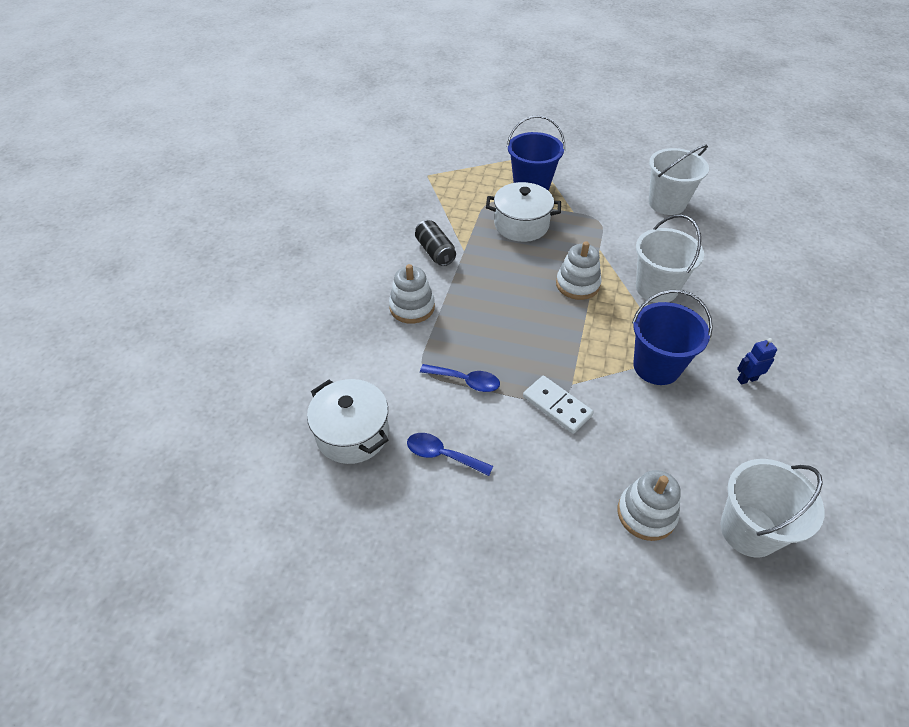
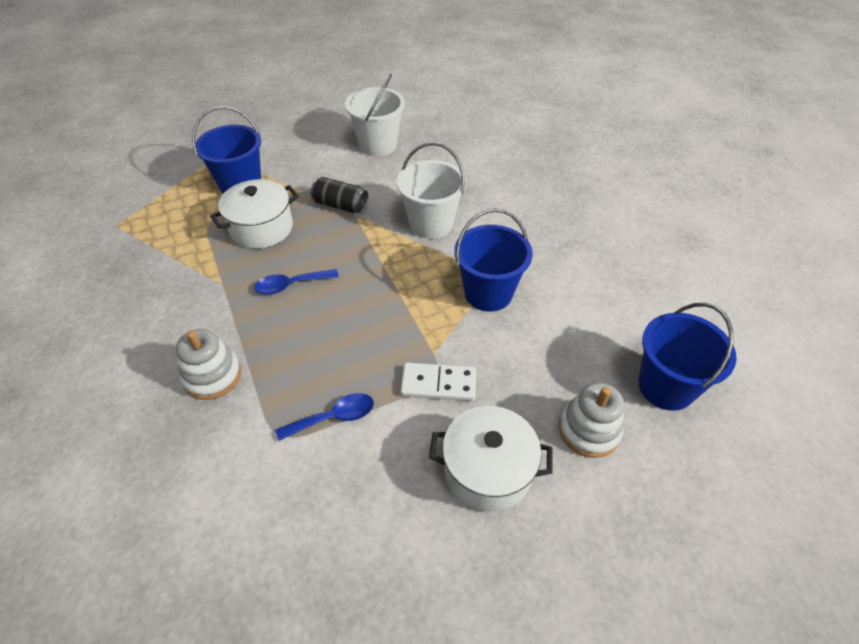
camera: 40 degrees left, 0 degrees up
(352, 433) = (257, 563): white pot -> white pot (487, 470)
(435, 252) = (191, 302): black can -> black can (340, 205)
(442, 455) = (373, 512): blue spoon -> blue spoon (290, 285)
(577, 284) = (362, 257): white stacking toy -> none
(746, 379) = (560, 262): blue robot -> none
(749, 530) = (666, 387): white bucket -> blue bucket

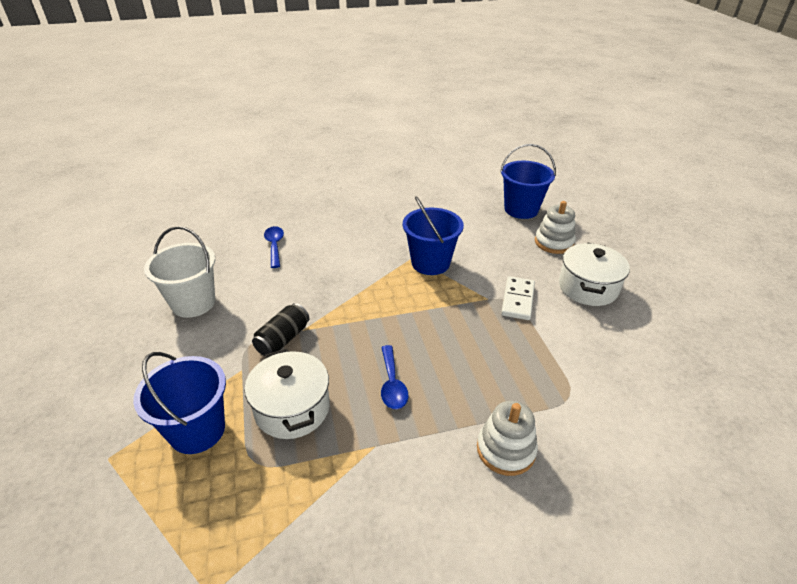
camera: 80 degrees left, 10 degrees down
(334, 417) = (550, 360): blue spoon -> blue spoon (274, 246)
(431, 224) = (338, 281): white bucket -> none

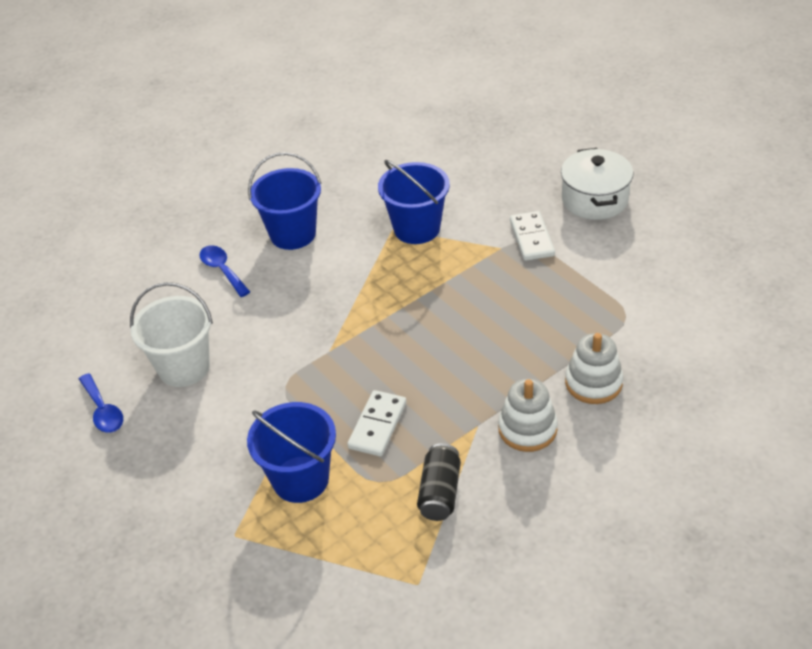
camera: 20 degrees left, 5 degrees up
(283, 339) = (317, 367): black can -> black can (440, 492)
(292, 408) = (377, 425): white pot -> white domino
(392, 384) = (458, 367): blue spoon -> blue spoon (103, 411)
(521, 209) = (479, 127): blue bucket -> blue bucket (293, 234)
(554, 242) = (536, 158): white stacking toy -> white stacking toy (527, 429)

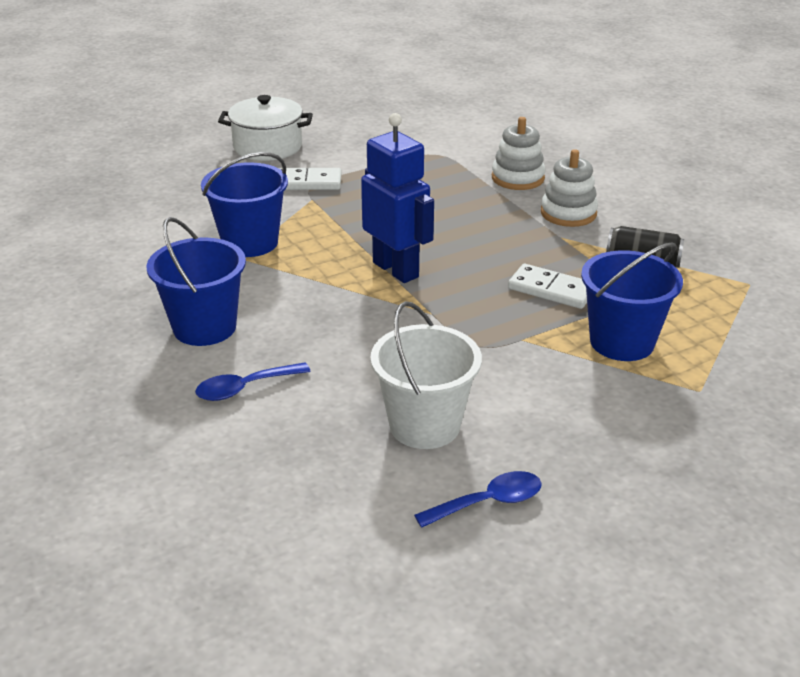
camera: 85 degrees left, 10 degrees down
(392, 320) = (396, 269): none -> blue robot

